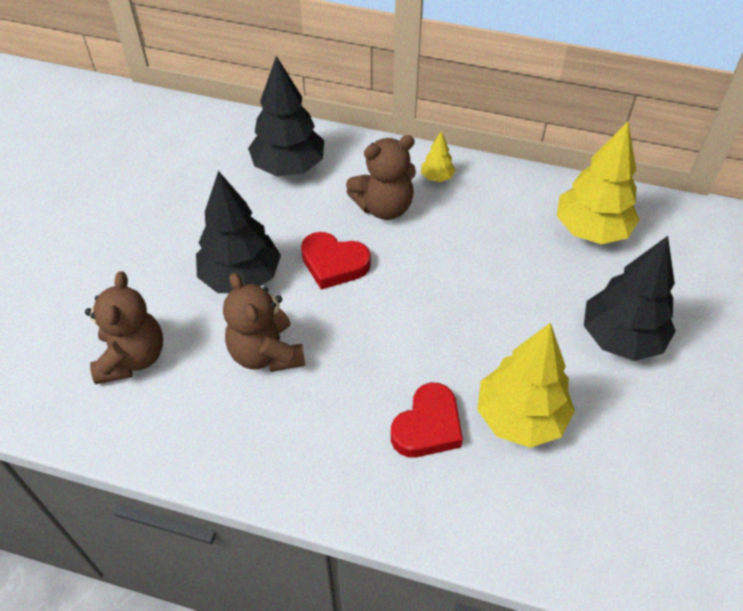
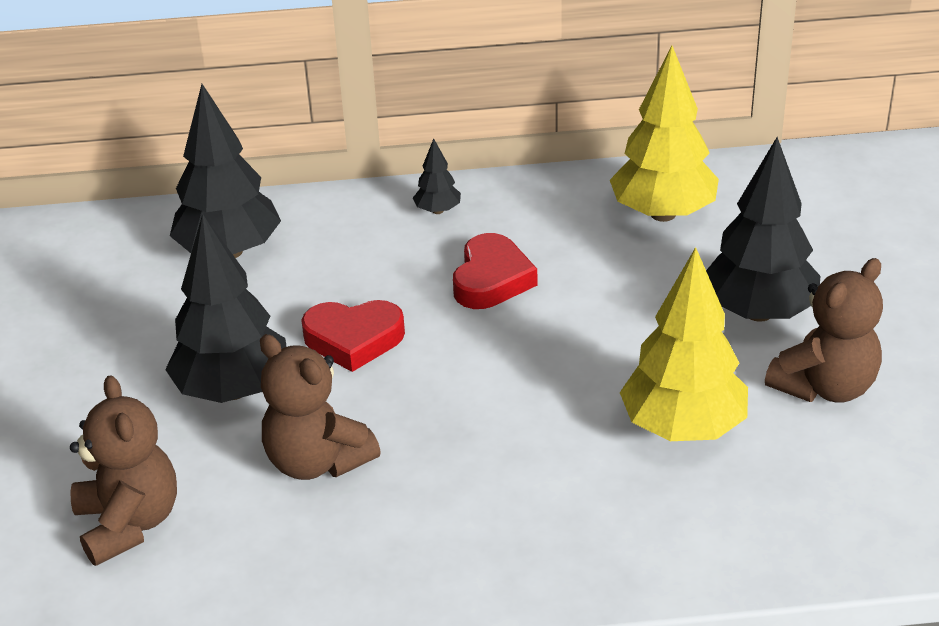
camera: 20 degrees left, 15 degrees down
(384, 207) = (386, 260): brown teddy bear -> brown teddy bear (825, 387)
(427, 426) = (574, 473): red heart -> red heart (491, 279)
(437, 177) = (438, 210): yellow tree -> black tree

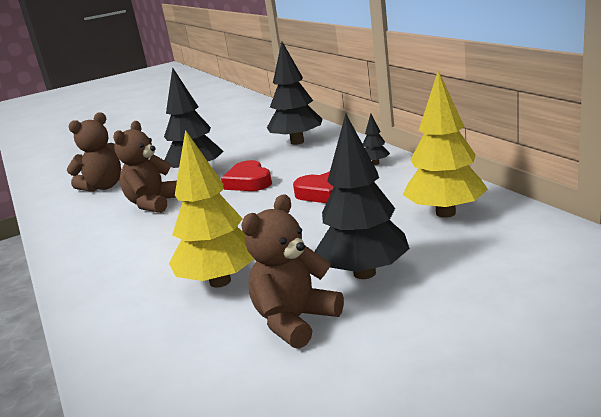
camera: 70 degrees right, 15 degrees down
(825, 387) = (295, 321): brown teddy bear -> brown teddy bear turned 105 degrees clockwise

